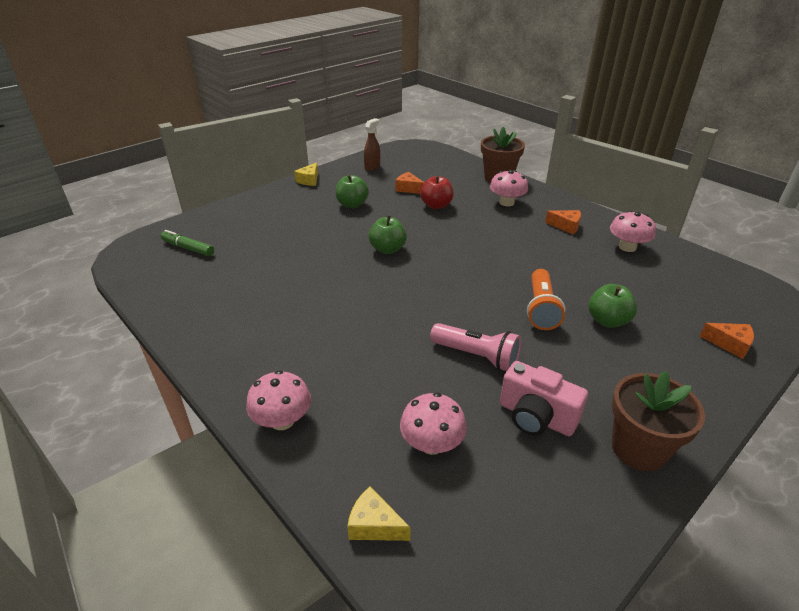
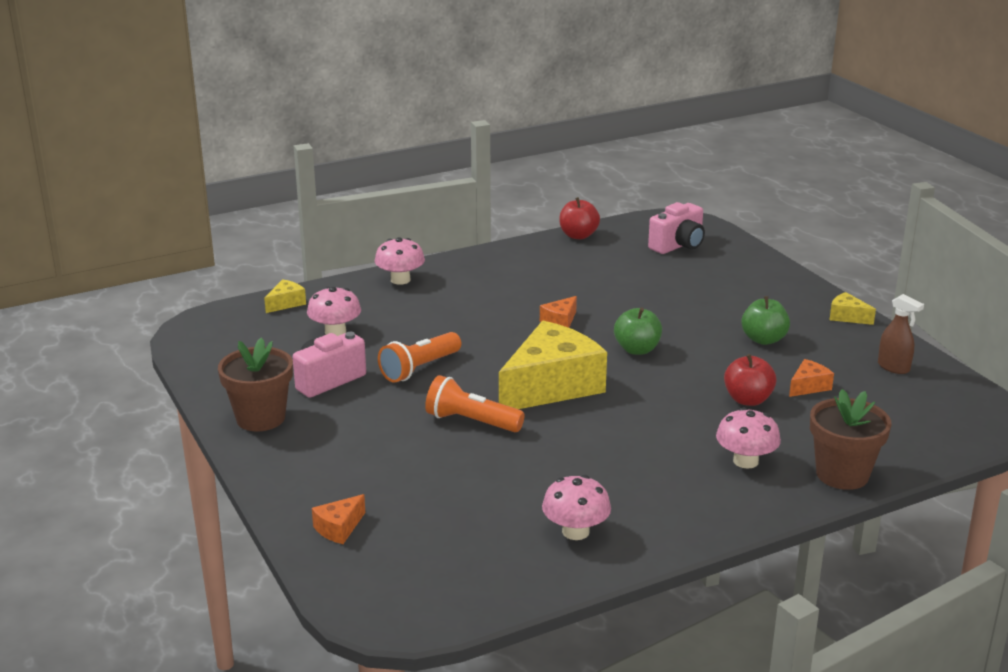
camera: 105 degrees right, 10 degrees down
(158, 305) = (578, 235): none -> red apple
(188, 248) = (678, 245): green marker -> pink camera
(464, 279) = (551, 386): none -> yellow cheese
(477, 356) = (419, 369): pink flashlight -> orange flashlight
(566, 226) = (654, 495): orange cheese -> orange cheese (560, 321)
(607, 321) = (427, 458): green apple -> none

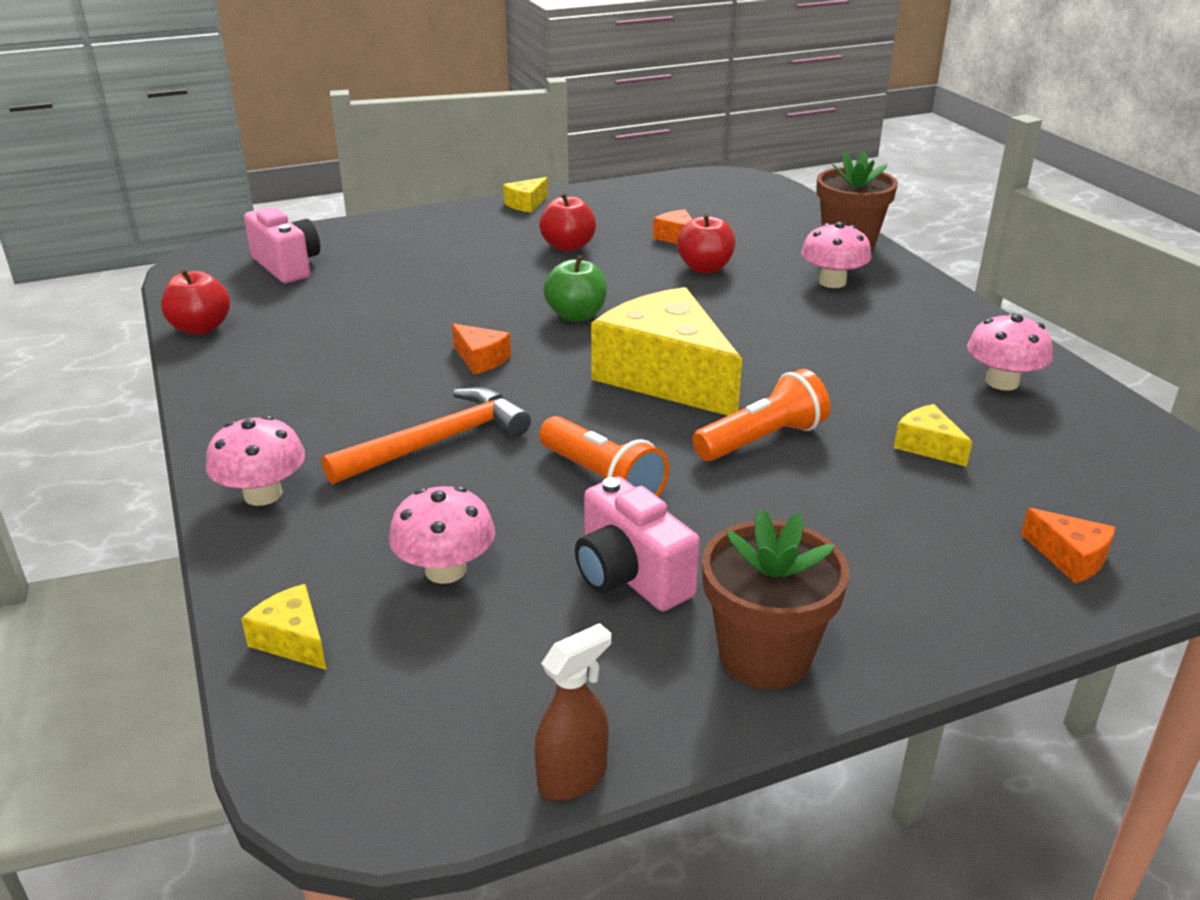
camera: 85 degrees left, 5 degrees up
(456, 318) = (437, 442): none -> orange hammer
(470, 486) = (927, 446): none -> yellow cheese
(471, 421) = (762, 440): orange flashlight -> orange flashlight turned 150 degrees counterclockwise
(763, 339) = (568, 246): green apple -> red apple
(893, 367) = (641, 199): brown spray bottle -> brown spray bottle (573, 777)

